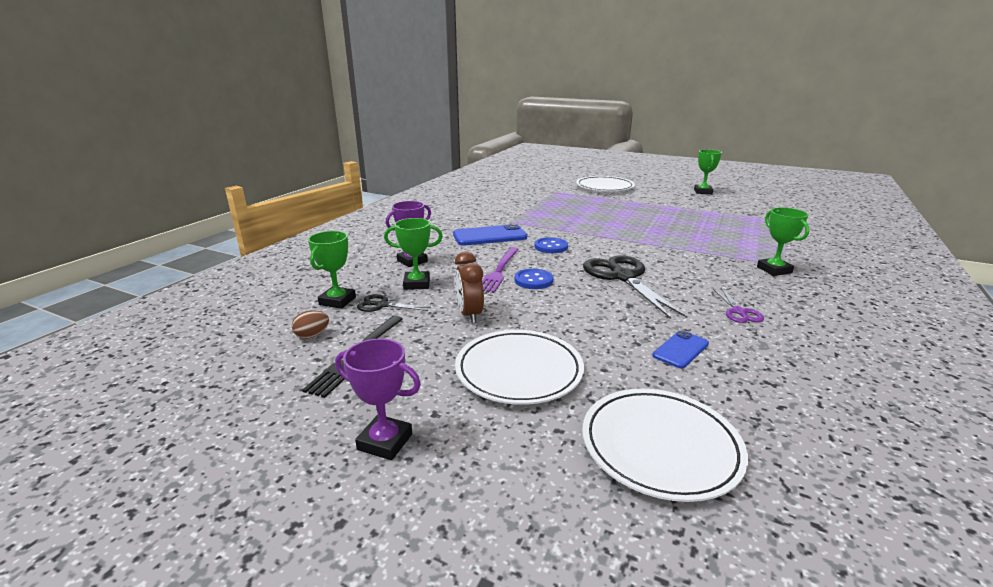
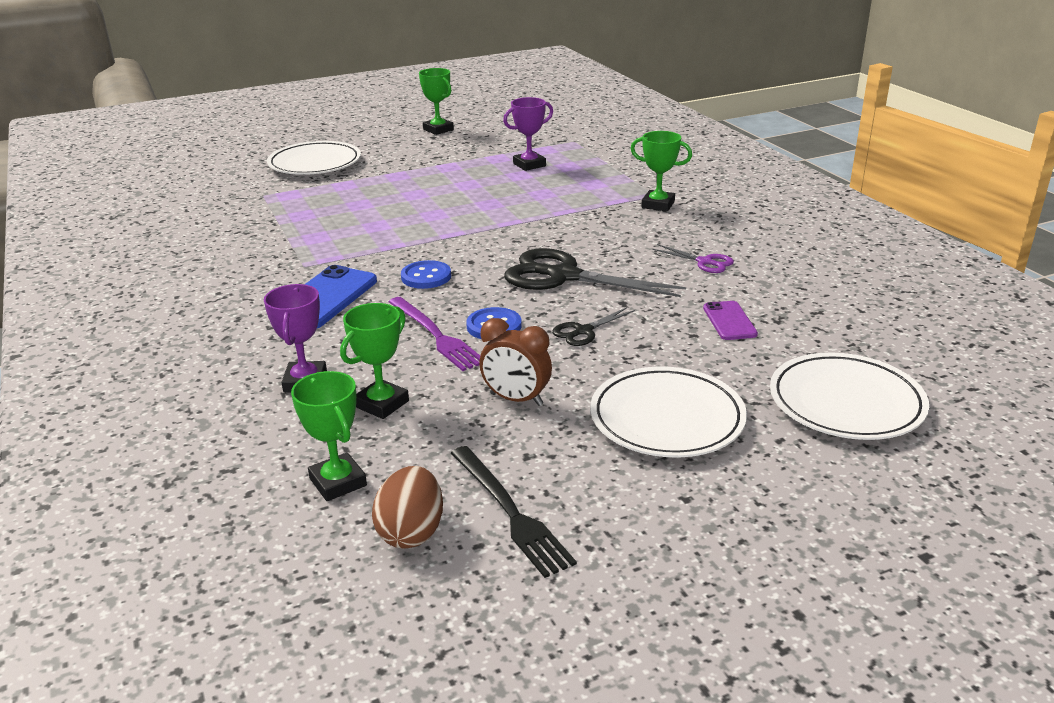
camera: 50 degrees left, 5 degrees up
(312, 335) = (411, 532): brown egg -> brown egg, size x1.61
(381, 305) = (403, 451): black scissors -> black scissors (583, 331)
(385, 442) = (702, 546): purple trophy -> purple trophy (529, 165)
(680, 350) = (729, 321): blue phone -> purple phone

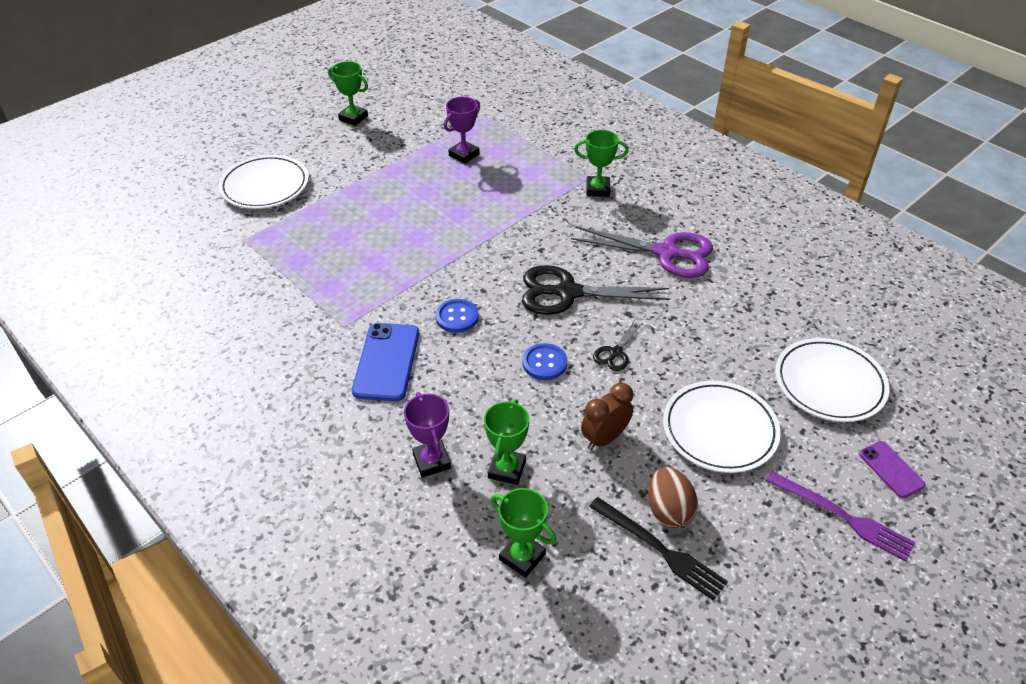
camera: 20 degrees left, 15 degrees up
(411, 532) = (603, 588): brown egg -> brown egg (669, 510)
(436, 335) = (505, 384): purple fork -> purple fork (843, 517)
(516, 399) = (604, 438): brown clock -> brown clock turned 135 degrees clockwise
(705, 262) = (667, 253): purple scissors -> purple scissors, size x2.07
(729, 321) = (715, 317): purple phone -> purple phone (891, 469)

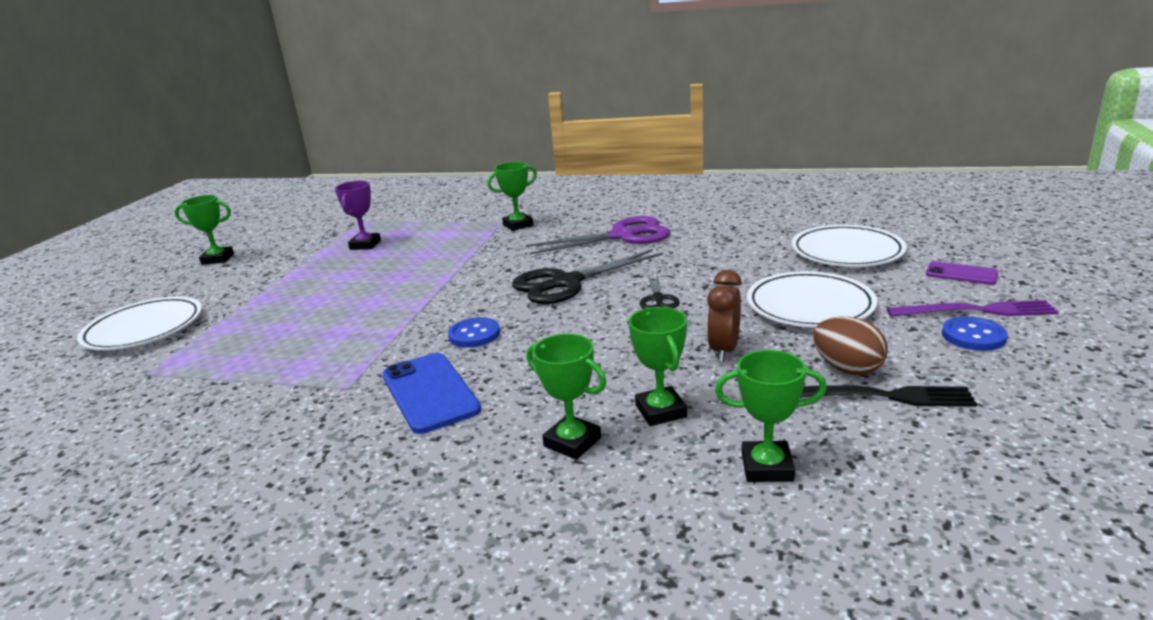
camera: 30 degrees left, 20 degrees down
(431, 461) = (572, 442): purple trophy -> green trophy
(544, 363) = (601, 329): blue button -> blue button (973, 336)

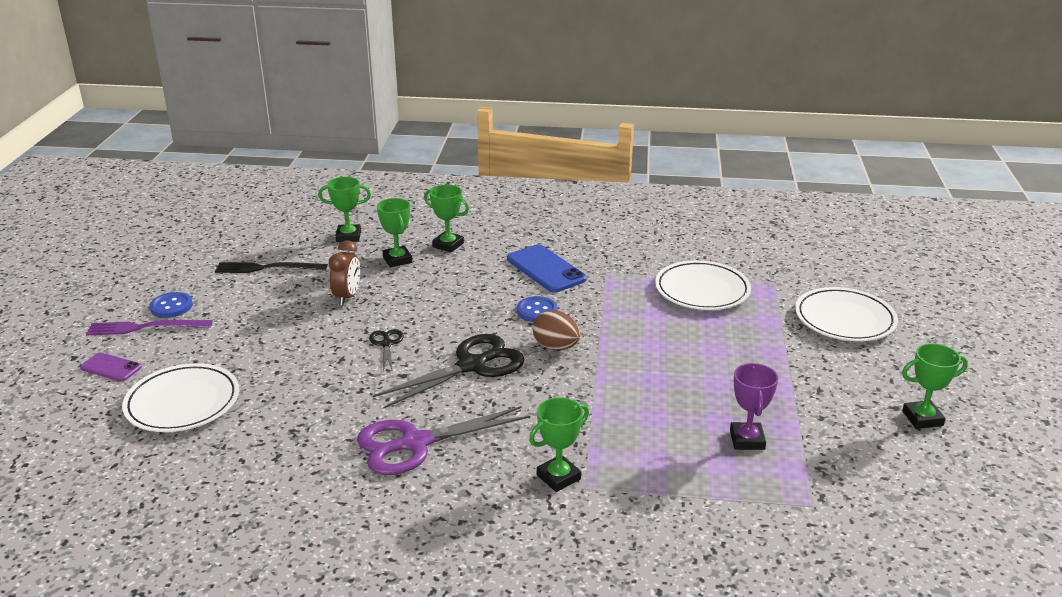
camera: 170 degrees right, 5 degrees up
(809, 305) = (264, 335): white plate -> white plate (702, 290)
(847, 368) = (273, 284): brown egg -> brown egg (556, 347)

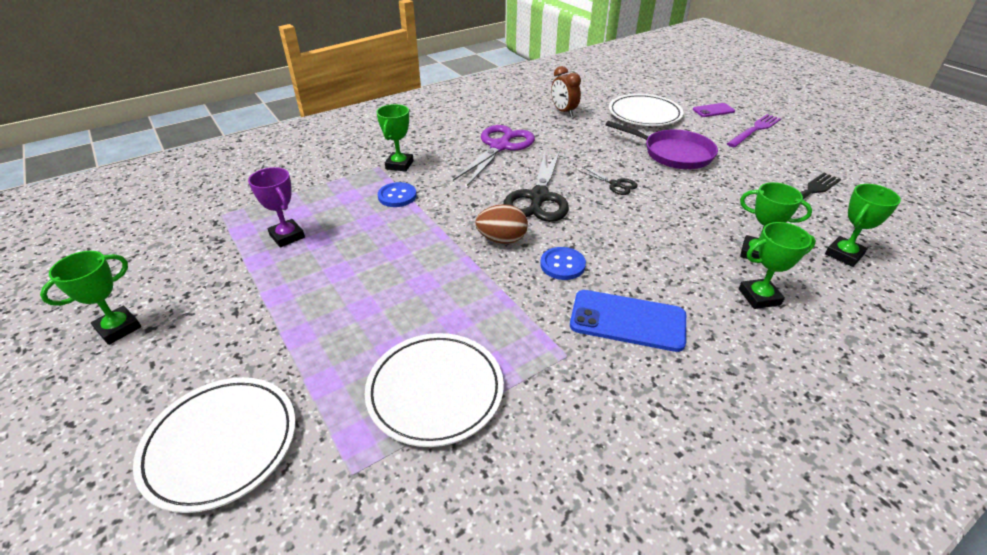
camera: 140 degrees right, 10 degrees up
(171, 306) = (777, 144): blue button -> blue button (397, 196)
(274, 344) = (673, 154): none -> purple pan
(347, 297) = (710, 201): brown clock -> brown clock (563, 112)

